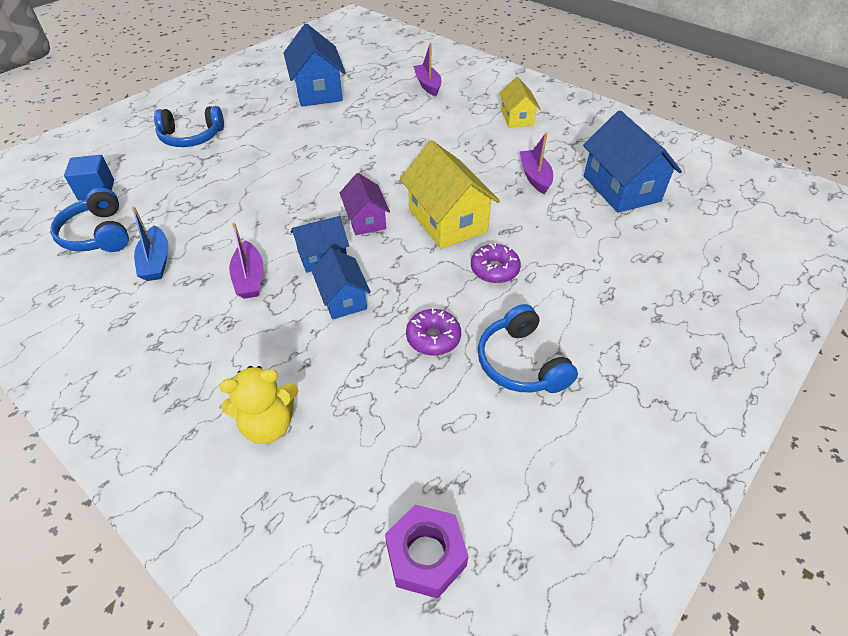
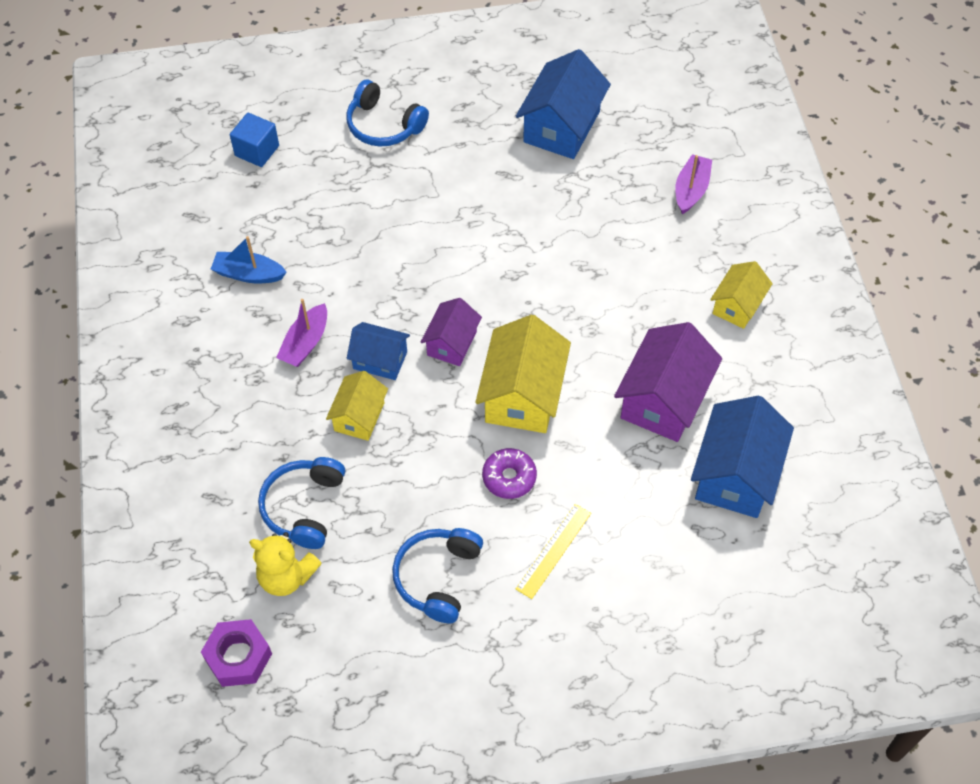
camera: 40 degrees right, 10 degrees up
(98, 234) = (225, 210): blue headphones -> blue headphones (304, 507)
(156, 262) = (249, 274): blue boat -> blue boat turned 75 degrees clockwise
(268, 424) = (219, 489): yellow teddy bear -> yellow teddy bear (286, 576)
(343, 298) = (359, 416): blue house -> yellow house
(433, 338) = (394, 505): purple donut -> none
(535, 177) = (664, 400): purple boat -> purple house
(576, 292) = (554, 551): none -> yellow ruler

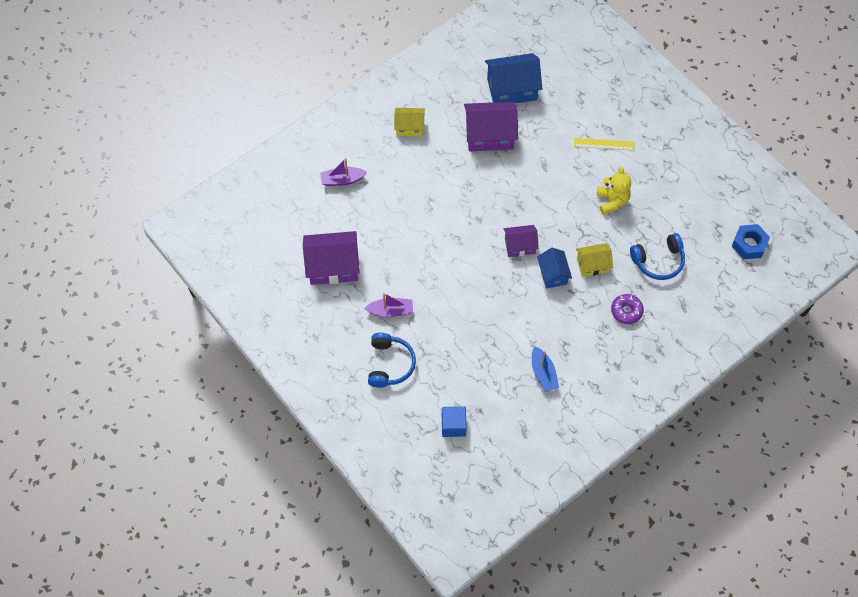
camera: 120 degrees left, 5 degrees up
(238, 657) = (749, 244): purple nut -> blue nut
(286, 576) = (697, 248): yellow teddy bear -> yellow teddy bear (612, 201)
(305, 343) = (567, 316): purple boat -> purple boat (390, 311)
(438, 577) = (651, 184): blue headphones -> none
(509, 477) = (579, 181): purple donut -> purple donut (626, 311)
(523, 395) = (528, 197): yellow house -> none
(561, 127) = (333, 266): blue house -> purple house

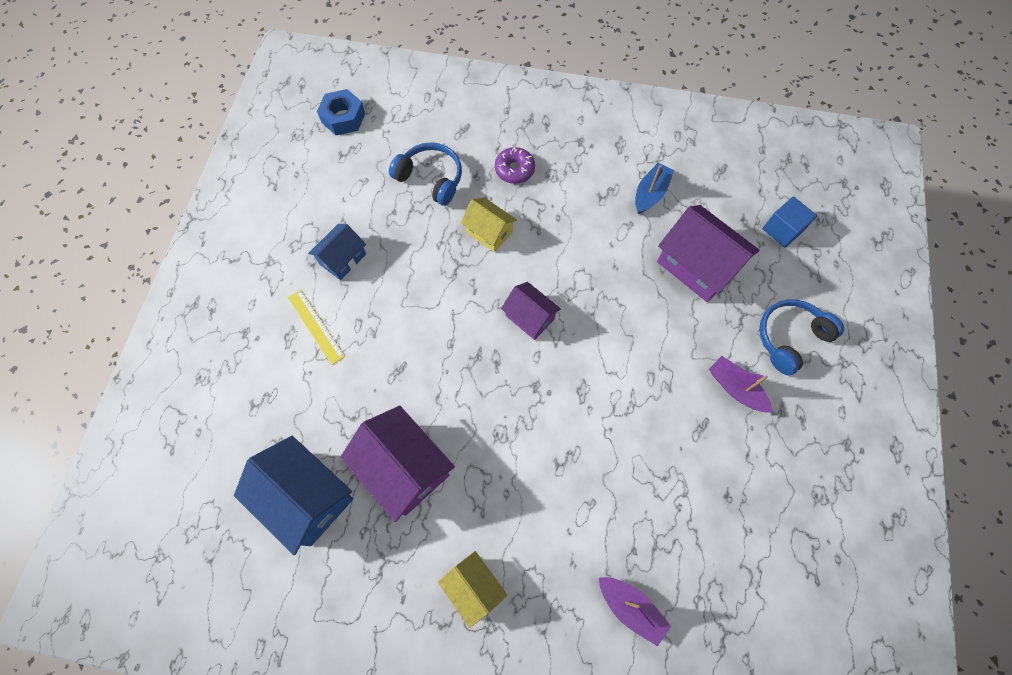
camera: 130 degrees left, 5 degrees up
(333, 266) = (751, 505): purple house -> purple house (697, 265)
(553, 274) = (534, 260): blue house -> blue house (342, 259)
(612, 201) = (391, 266): yellow teddy bear -> none

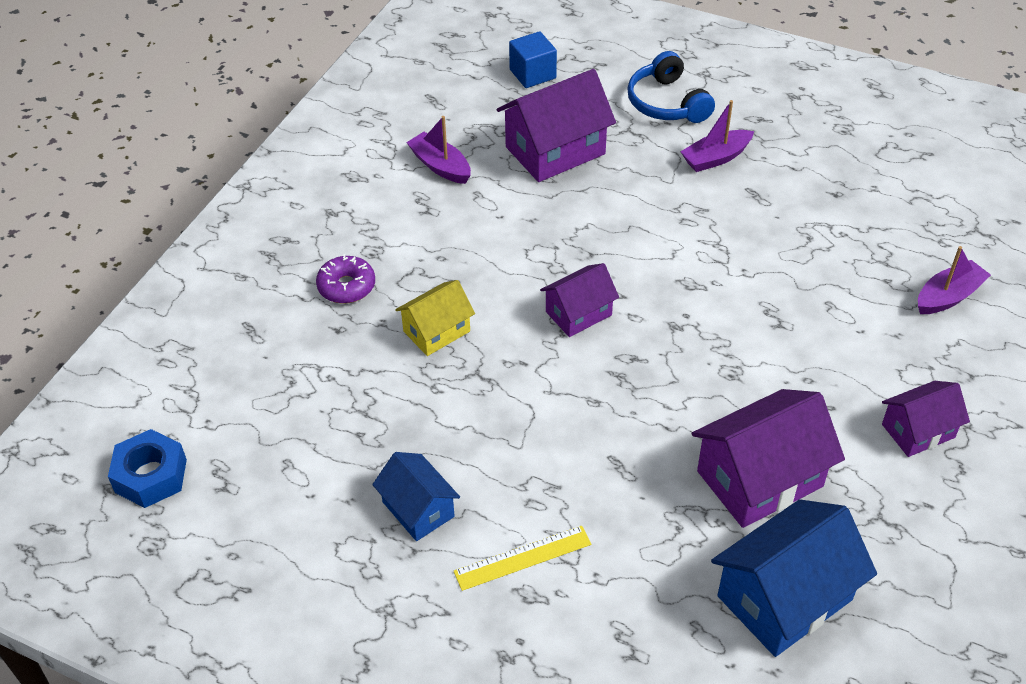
camera: 75 degrees left, 20 degrees down
(431, 178) = (320, 381): blue headphones -> none
(473, 587) = (918, 431): yellow house -> purple house
(650, 193) = (440, 166): blue boat -> purple boat

